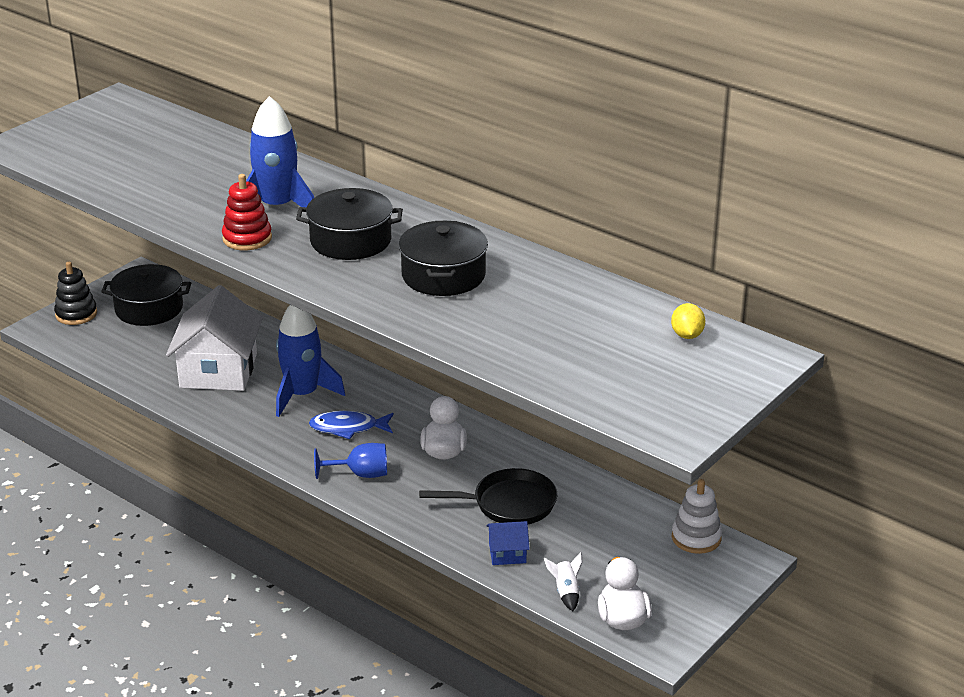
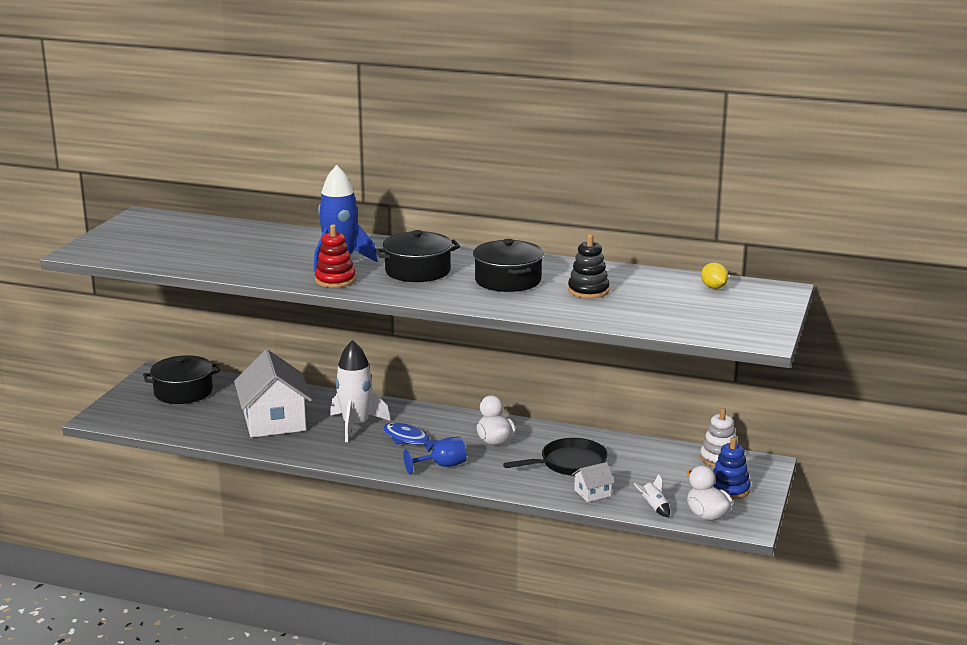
camera: 20 degrees left, 10 degrees down
(76, 314) = (122, 405): black stacking toy -> black stacking toy (588, 291)
(302, 395) = (356, 425): blue rocket -> white rocket
(348, 428) = (408, 439): blue fish -> blue fish turned 60 degrees clockwise
(507, 553) = (592, 493): blue house -> white house
(677, 587) = (729, 489): none -> blue stacking toy

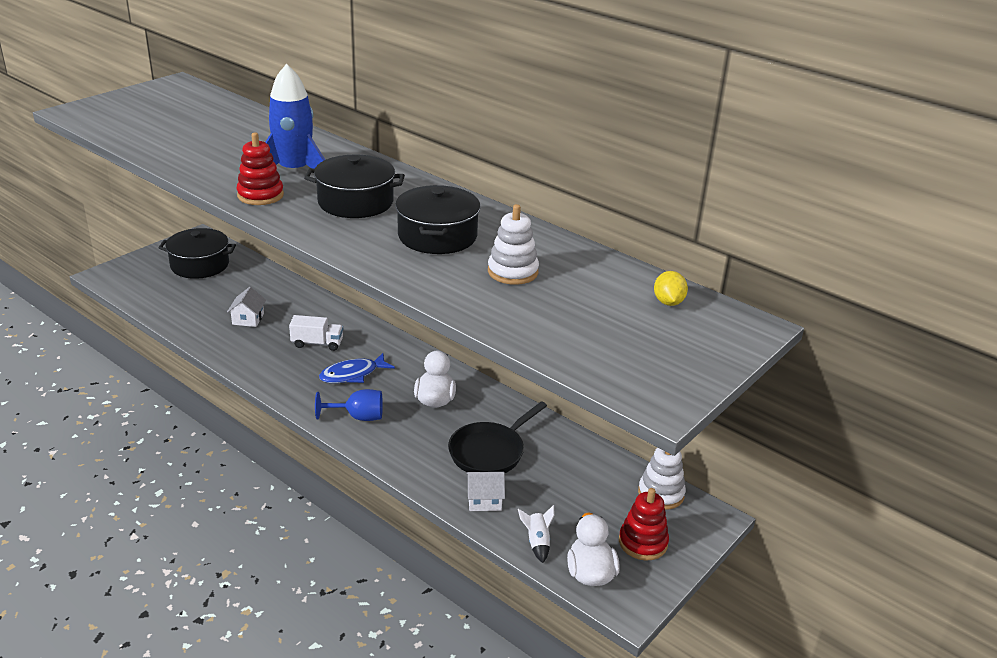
camera: 20 degrees right, 10 degrees up
(274, 421) = (248, 319): white house -> white house, size x0.44
(356, 425) = (317, 343): white rocket -> white truck
(408, 439) = (352, 374): blue fish -> blue fish turned 90 degrees counterclockwise
(569, 463) = (489, 452): black pan -> black pan turned 135 degrees clockwise
(588, 291) = (512, 272): black stacking toy -> white stacking toy
(729, 489) = (643, 542): blue stacking toy -> red stacking toy

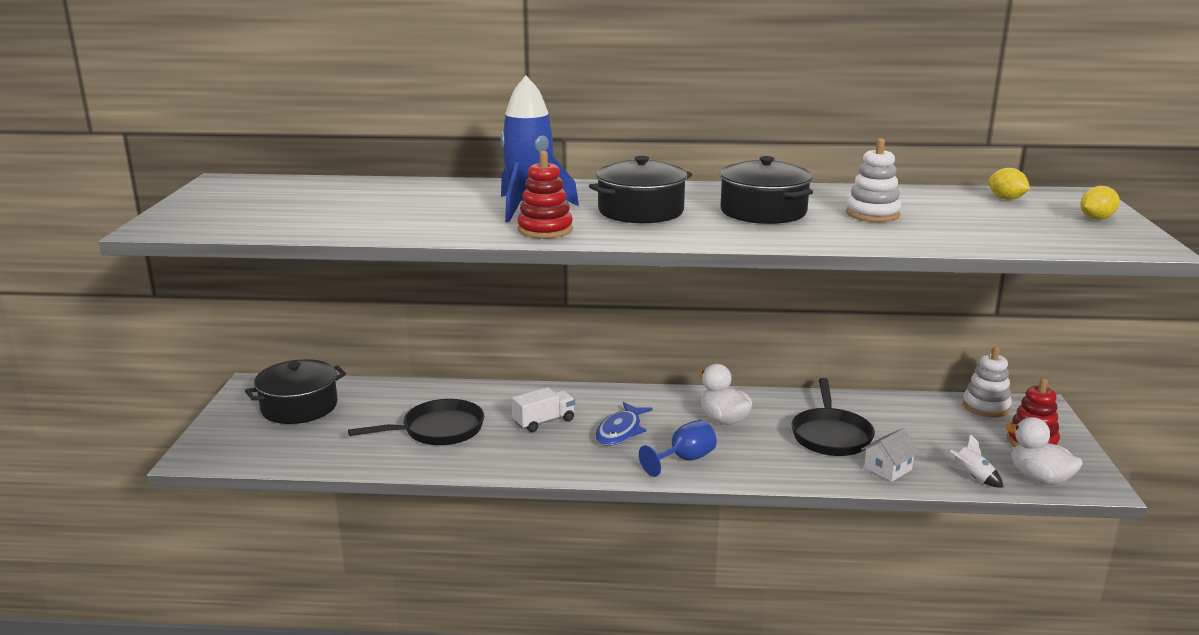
camera: 35 degrees left, 10 degrees down
(248, 319) = (438, 430): white house -> black pan
(695, 356) = (1096, 218): none -> yellow lemon

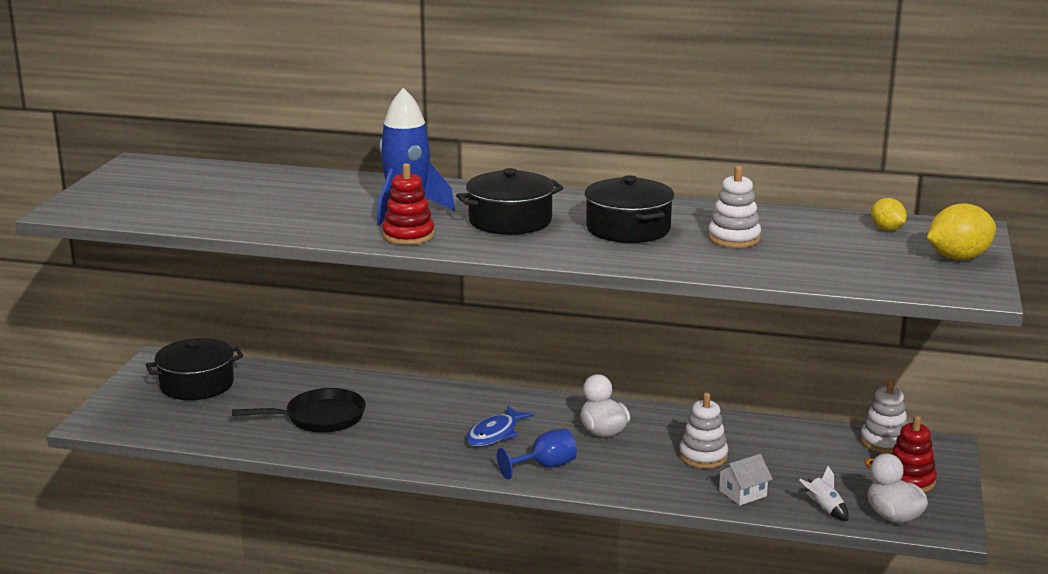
camera: 10 degrees right, 0 degrees up
(544, 422) = (424, 418): white truck -> none
(830, 435) = (703, 456): black pan -> white stacking toy
(1096, 218) = (958, 258): yellow lemon -> yellow lemon, size x1.66

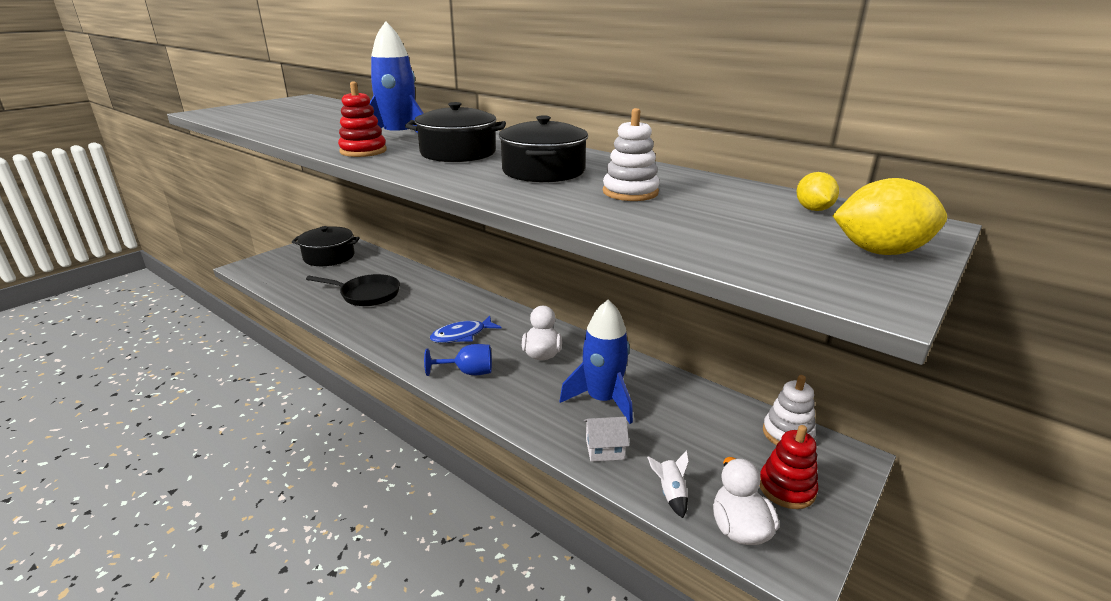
camera: 25 degrees right, 5 degrees up
(703, 456) = (602, 400): white stacking toy -> blue rocket

